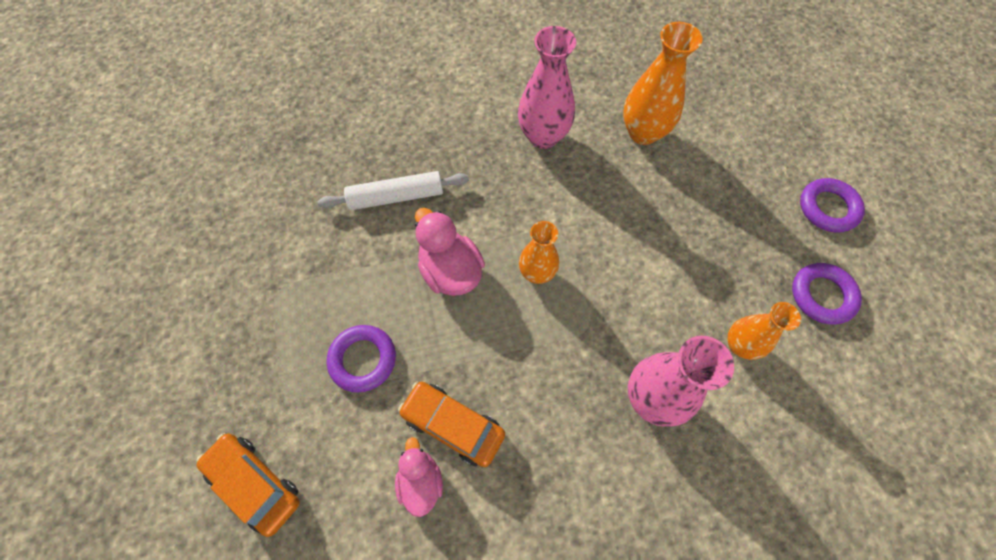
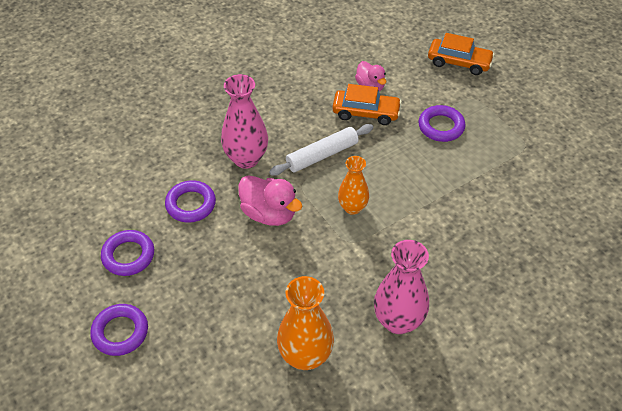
camera: 160 degrees right, 15 degrees down
(396, 197) = (491, 229): white rolling pin -> white rolling pin (322, 155)
(450, 271) = (416, 191): pink duck -> pink duck (269, 214)
(739, 345) = (191, 204): orange vase -> purple ring

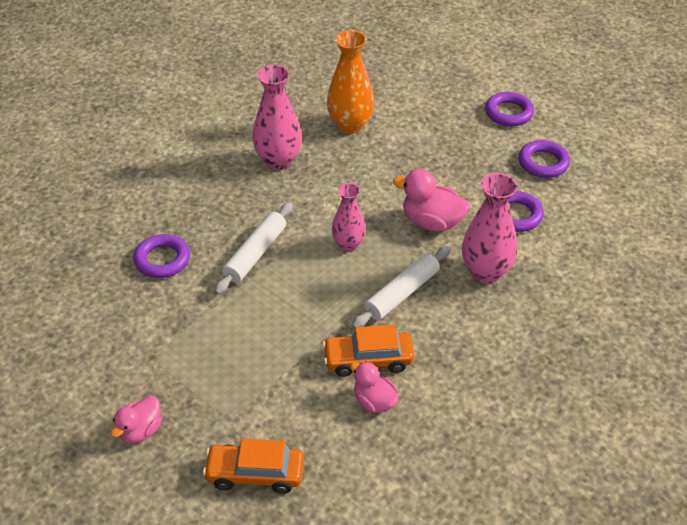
camera: 165 degrees right, 5 degrees down
(352, 207) = (348, 244): orange vase -> pink vase
(438, 216) = (255, 254): none -> white rolling pin
(441, 126) = (267, 360): purple ring -> purple ring (162, 260)
(535, 99) = (140, 431): none -> pink duck

